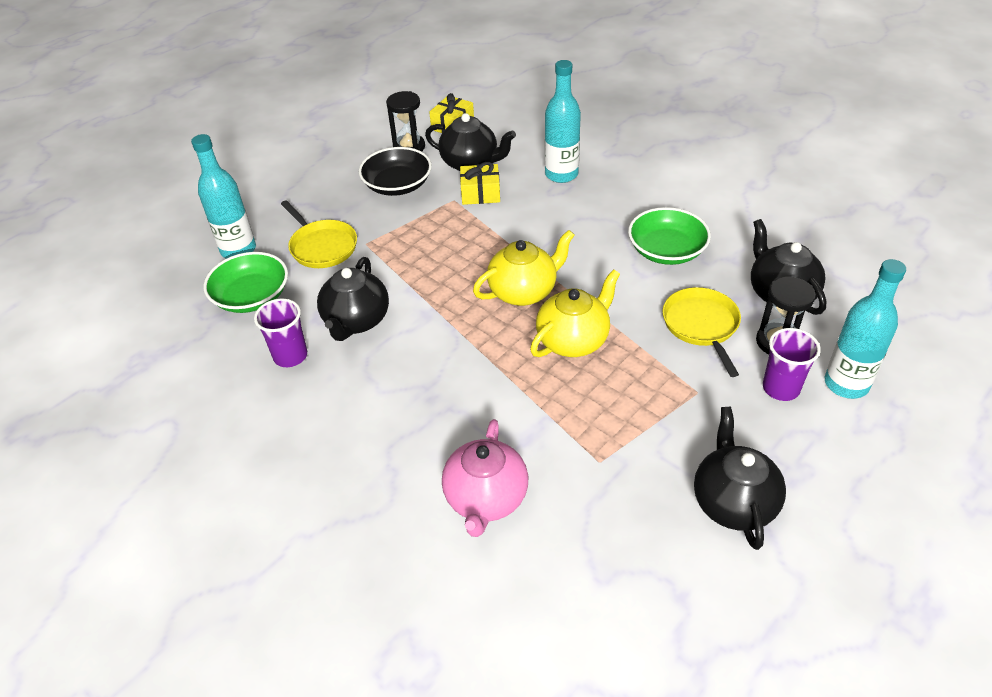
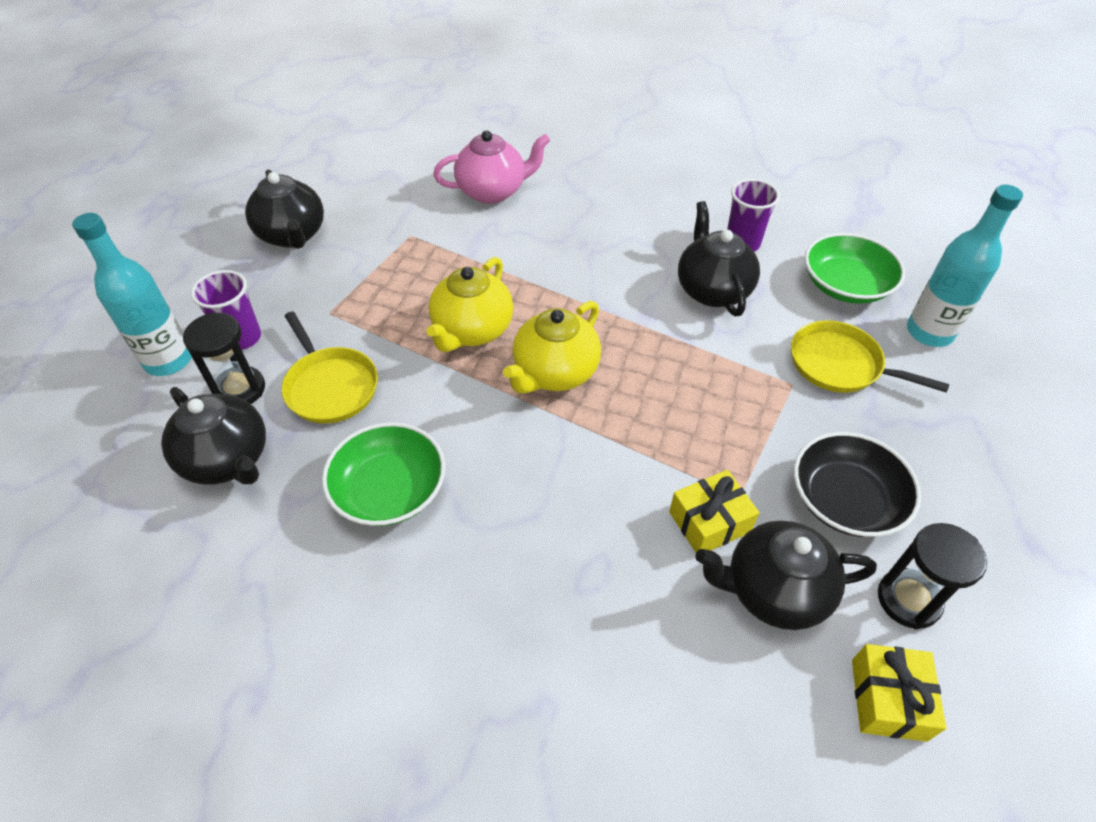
camera: 155 degrees right, 5 degrees up
(486, 499) = (493, 191): pink teapot -> pink teapot turned 90 degrees clockwise
(561, 174) = (605, 612): turquoise bottle -> none

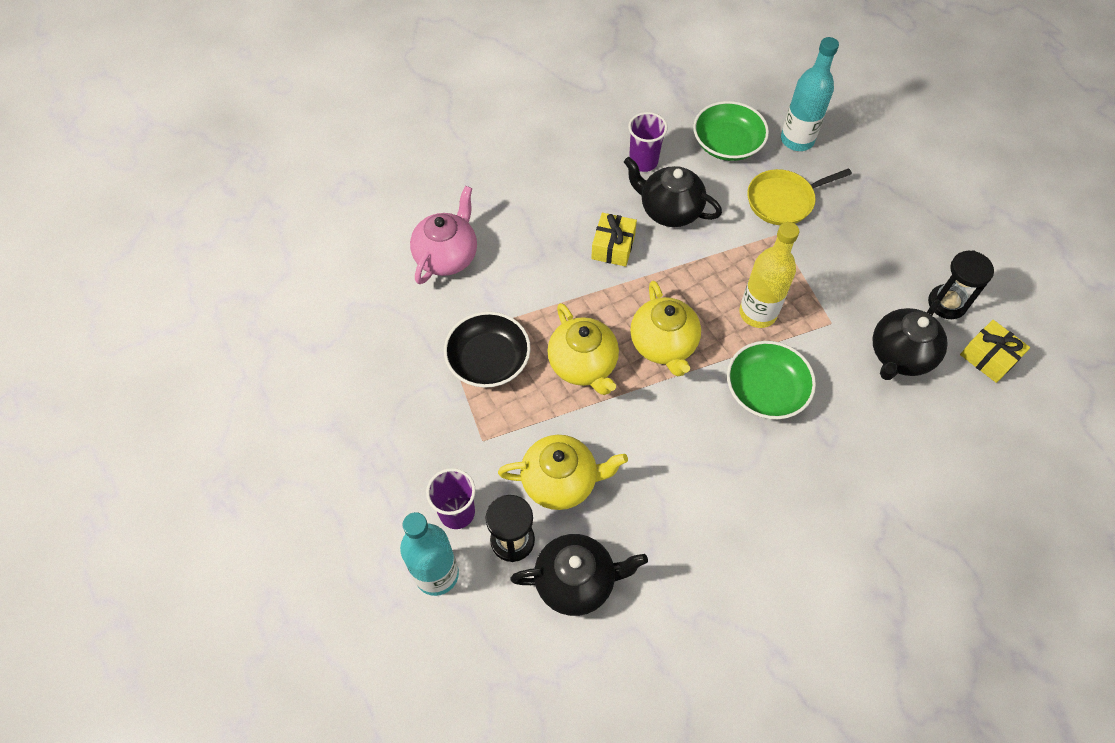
camera: 50 degrees left, 10 degrees up
(292, 235) = (366, 416): black teapot -> none
(330, 387) = (561, 481): yellow pan -> yellow teapot
(389, 490) = (683, 498): green bowl -> green bowl (765, 390)
(676, 423) = (757, 313): none -> yellow bottle
(709, 522) = (837, 350): yellow gift -> yellow gift (613, 247)
(845, 500) = (872, 278): black bowl -> black bowl (488, 360)

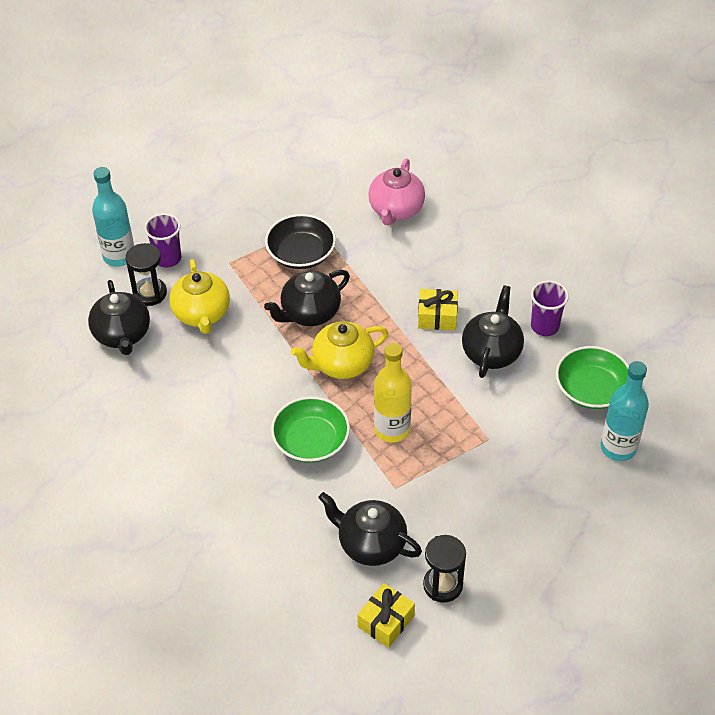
camera: 80 degrees right, 10 degrees down
(447, 256) = (396, 210): pink teapot -> pink teapot turned 90 degrees clockwise
(583, 365) = (309, 313): yellow teapot -> black teapot
(783, 200) = (532, 440): yellow pan -> none

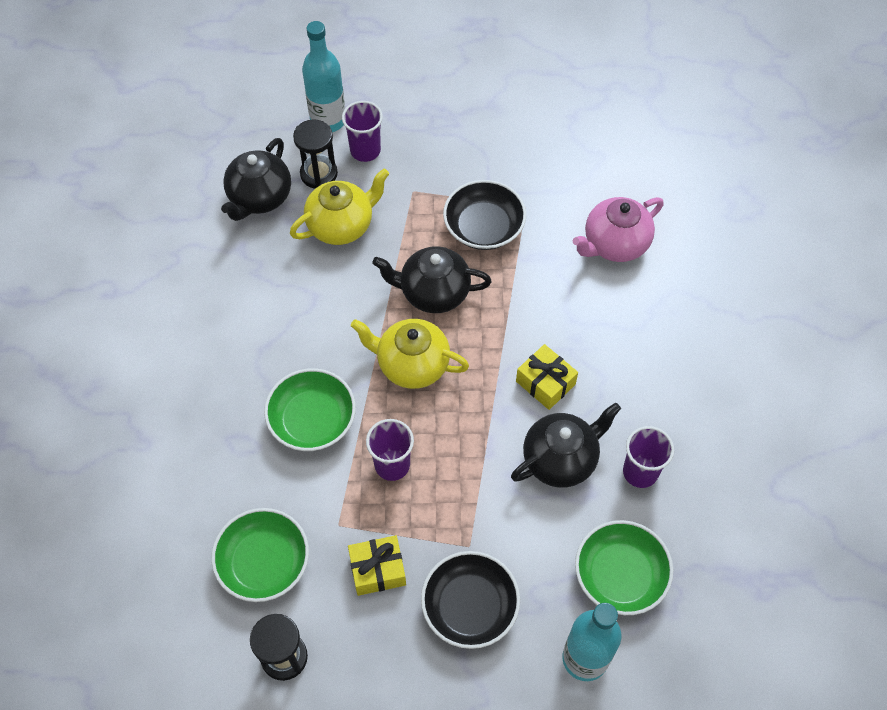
camera: 40 degrees right, 10 degrees up
(202, 314) = (341, 225): yellow teapot -> yellow teapot turned 150 degrees counterclockwise
(370, 544) = (264, 562): black teapot -> green bowl
(386, 621) = (203, 648): yellow gift -> yellow gift (377, 570)
(392, 429) = (392, 465): yellow bottle -> purple cup
(524, 471) = (470, 606): none -> black bowl

